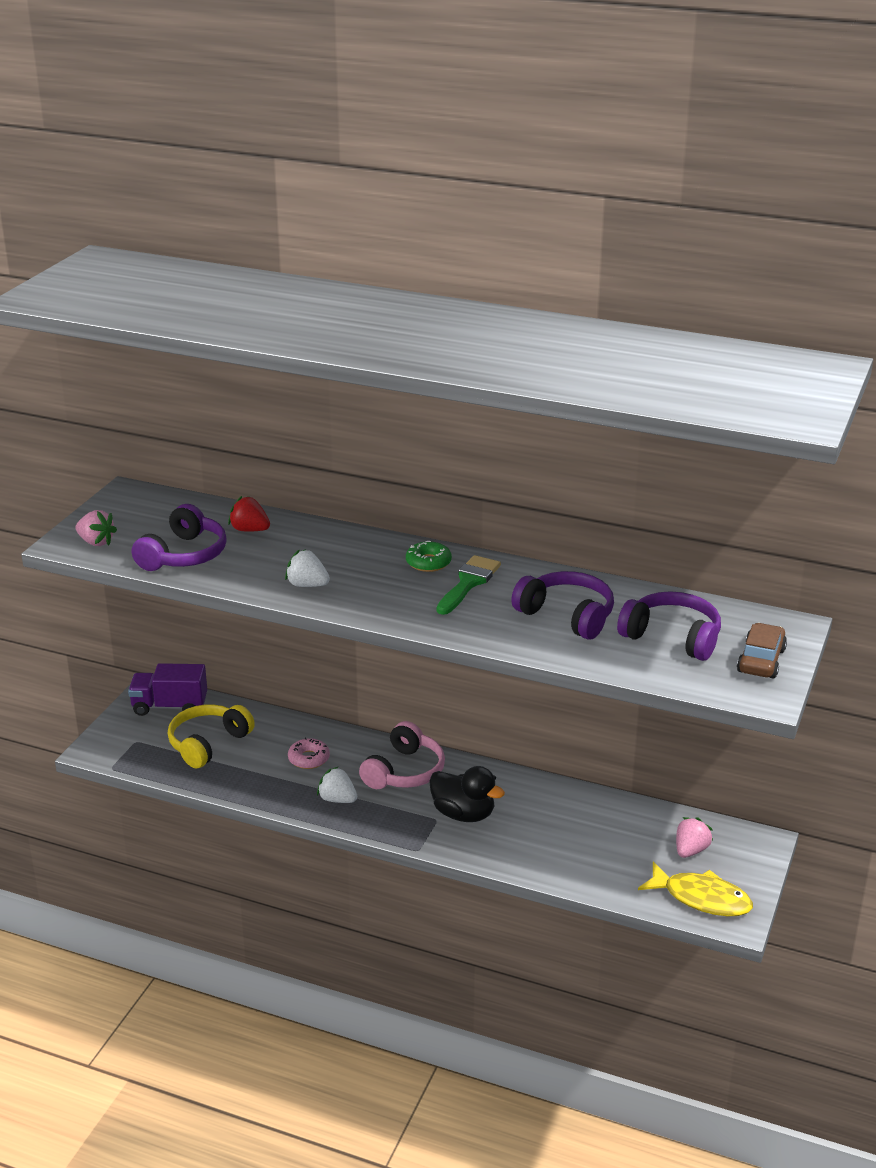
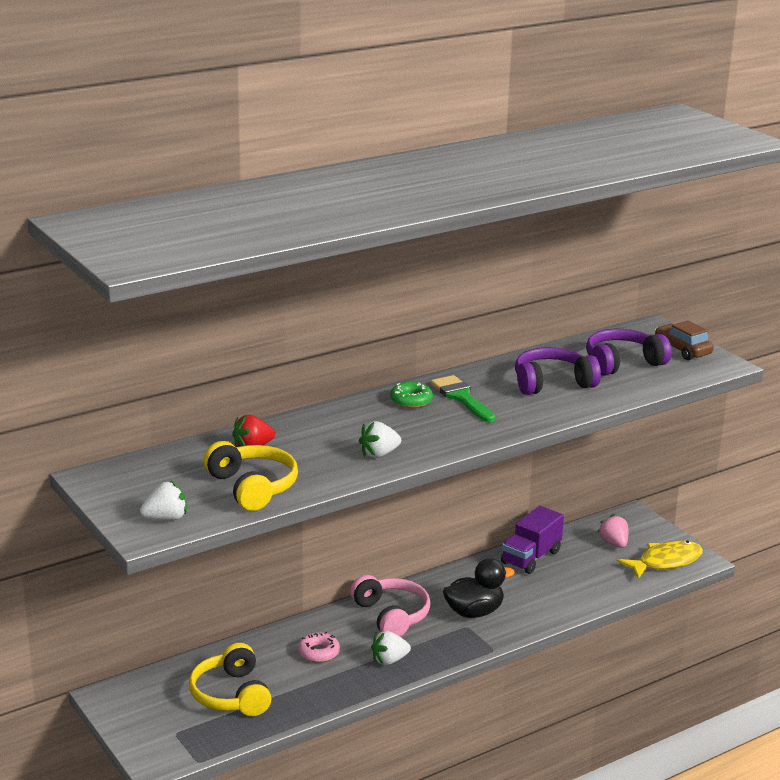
camera: 55 degrees left, 5 degrees down
(96, 542) = (166, 518): pink strawberry -> white strawberry
(170, 706) = (147, 694): purple truck -> purple truck (531, 557)
(184, 555) = (252, 487): purple headphones -> yellow headphones

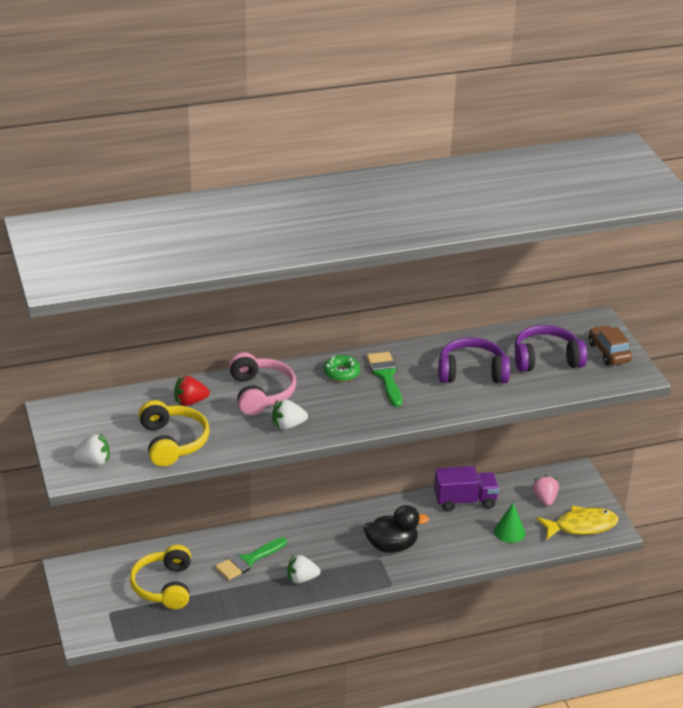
camera: 15 degrees right, 10 degrees up
(318, 652) = (248, 561): pink donut -> green brush
(391, 615) = (321, 537): pink headphones -> pink headphones (260, 393)
(531, 557) = (465, 501): purple truck -> purple truck turned 150 degrees counterclockwise
(593, 579) = (509, 532): none -> green cone

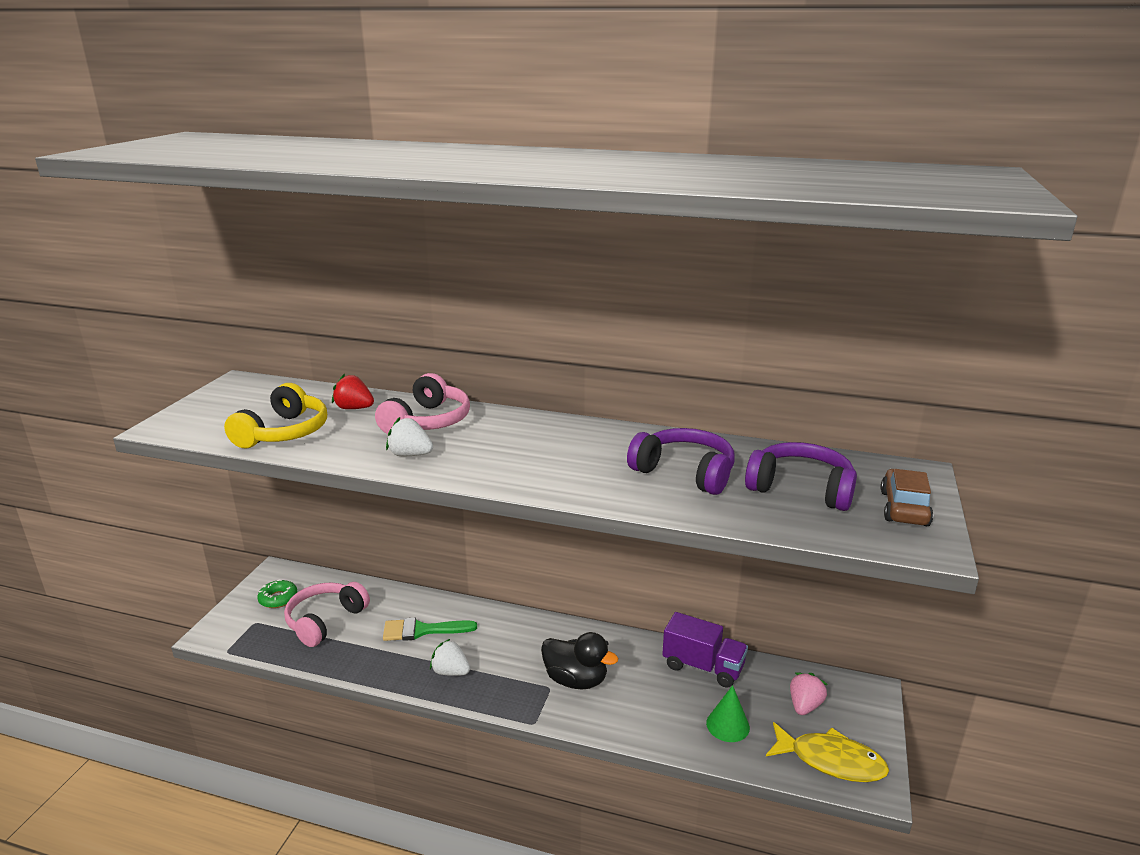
camera: 35 degrees right, 10 degrees down
(93, 462) = (195, 424): white strawberry -> none
(164, 586) = (325, 620): yellow headphones -> pink headphones
(341, 372) = (533, 429): green donut -> green donut (278, 598)
(385, 376) = (577, 446): green brush -> none

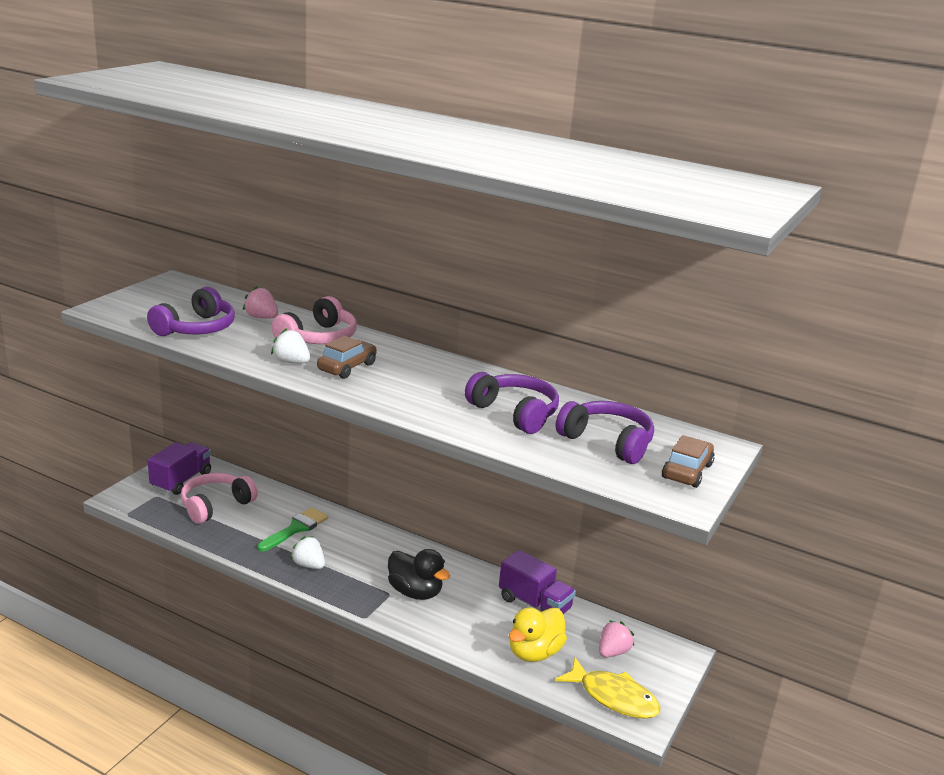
camera: 10 degrees right, 0 degrees up
(278, 598) = (181, 480): green donut -> purple truck
(284, 432) = (196, 328): yellow headphones -> purple headphones
(354, 408) = (261, 317): red strawberry -> pink strawberry
(422, 630) = (296, 528): green brush -> green brush turned 120 degrees clockwise
(475, 450) = (347, 367): none -> brown car
(727, 725) = (534, 652): green cone -> yellow duck

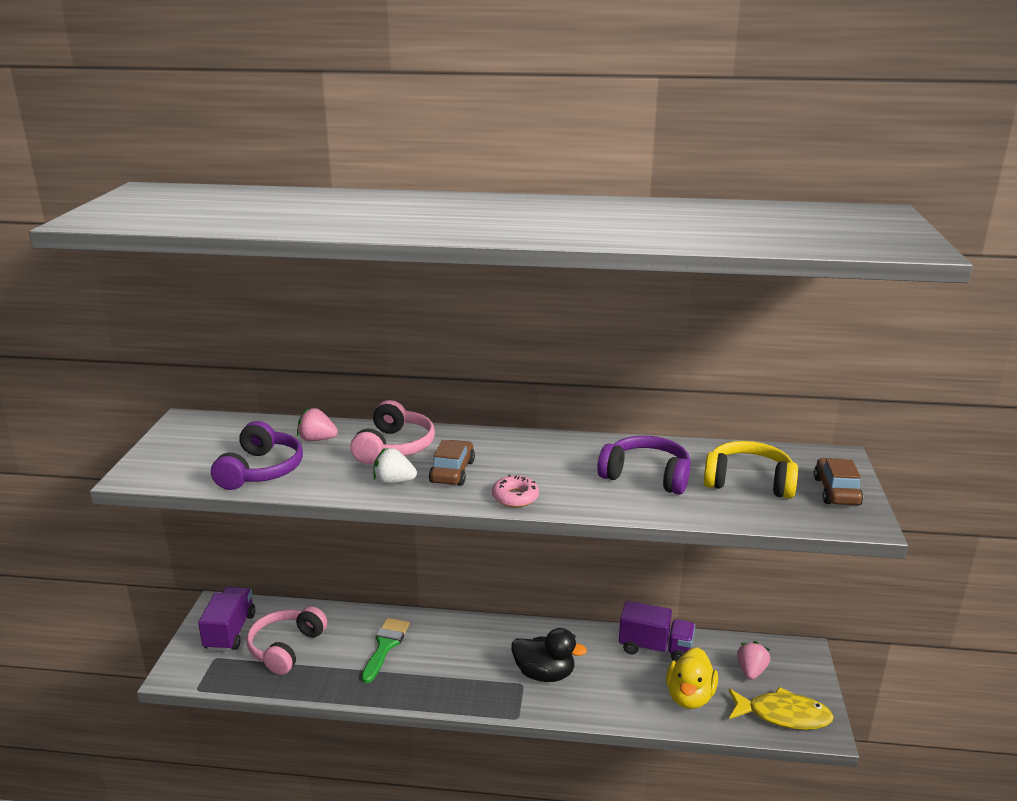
camera: 20 degrees left, 0 degrees up
(309, 565) = (425, 681): white strawberry -> none
(380, 398) = (515, 497): none -> pink donut
(607, 442) = (748, 482): purple headphones -> yellow headphones

